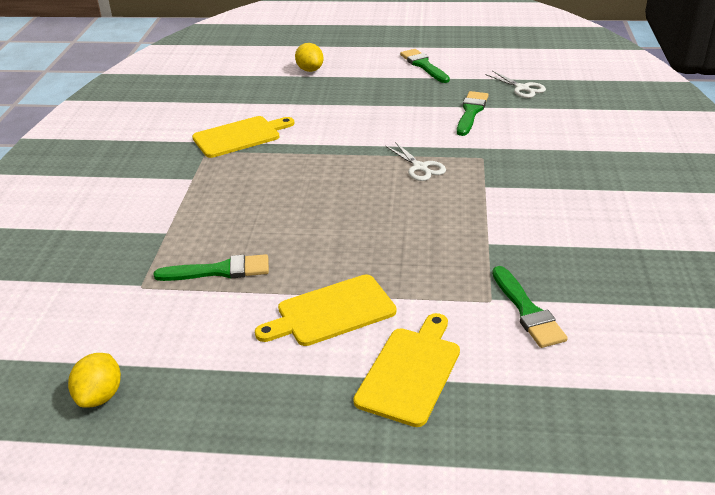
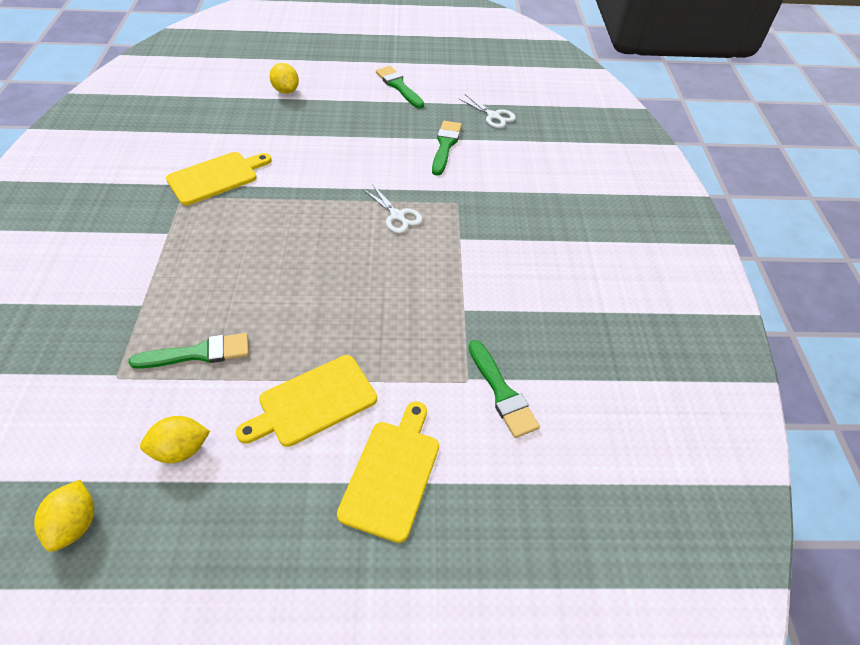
camera: 10 degrees left, 15 degrees up
(201, 344) = (181, 449): none -> yellow lemon

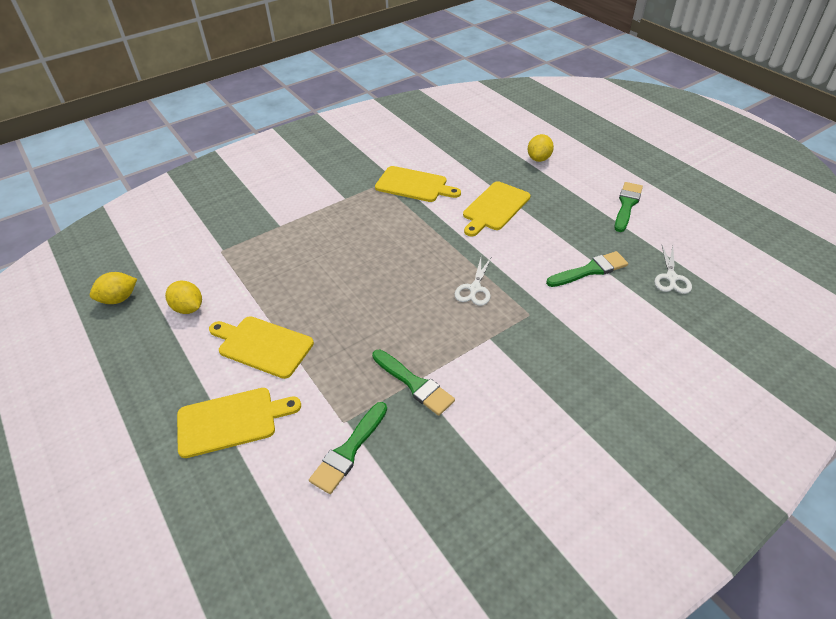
camera: 60 degrees right, 5 degrees down
(198, 353) = (262, 271): green brush -> green brush (414, 384)
(314, 149) = (495, 208): none -> yellow cutting board

